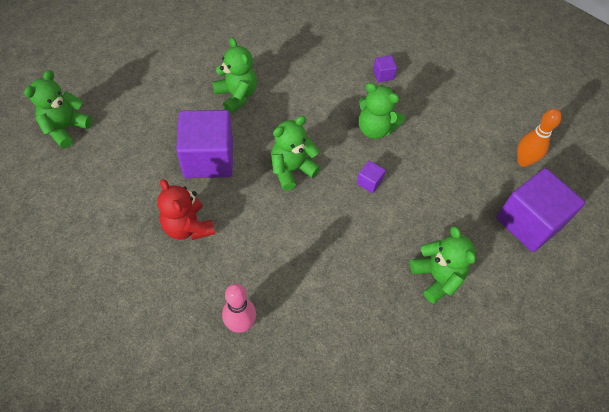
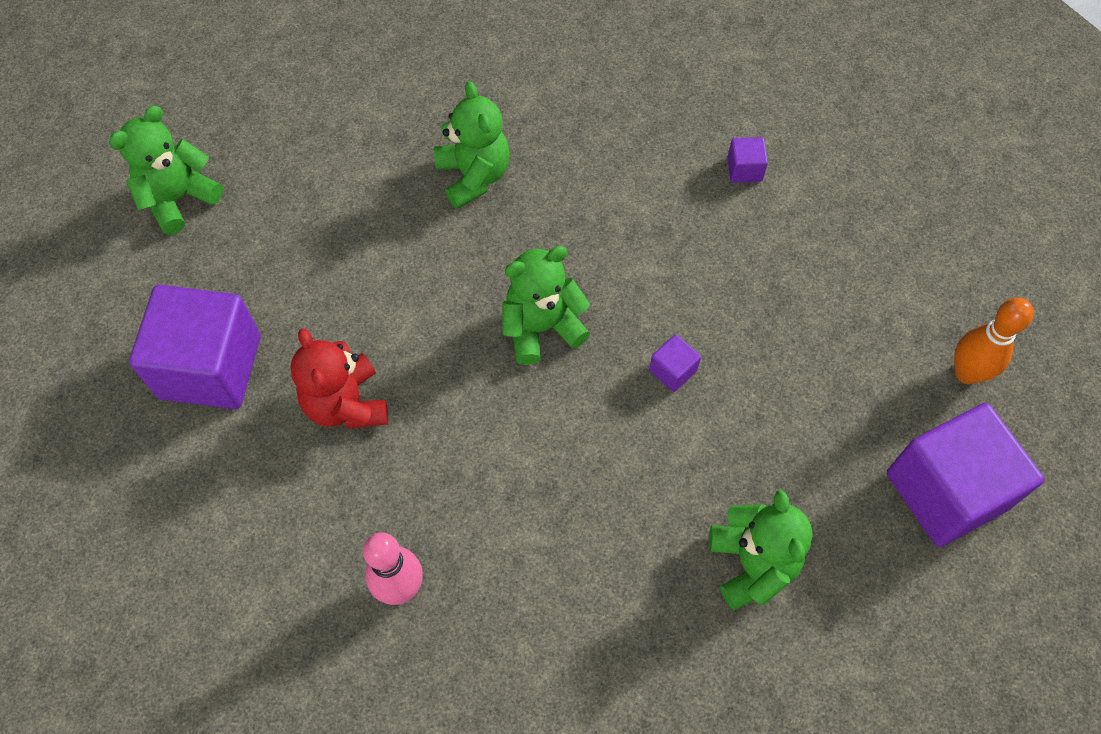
camera: 15 degrees right, 5 degrees up
(208, 158) = (403, 286): purple cube -> purple cube (210, 367)
(375, 129) = (706, 272): green teddy bear -> none

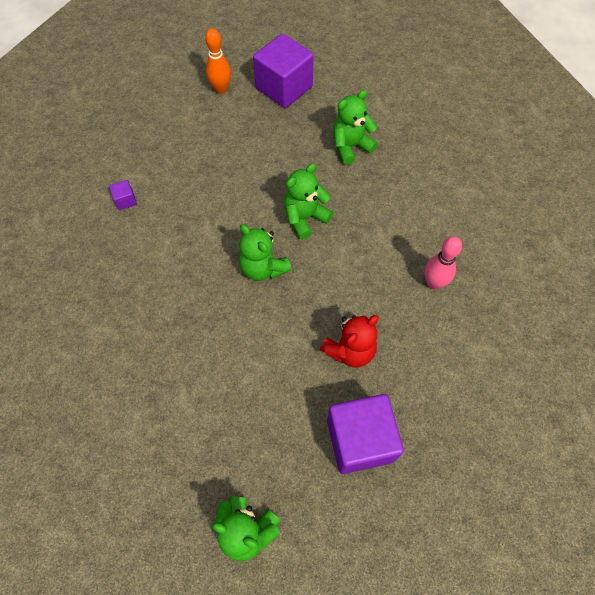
camera: 110 degrees left, 0 degrees up
(473, 176) = (170, 340): green teddy bear -> green teddy bear (305, 218)
(672, 370) = (265, 201): purple cube -> none

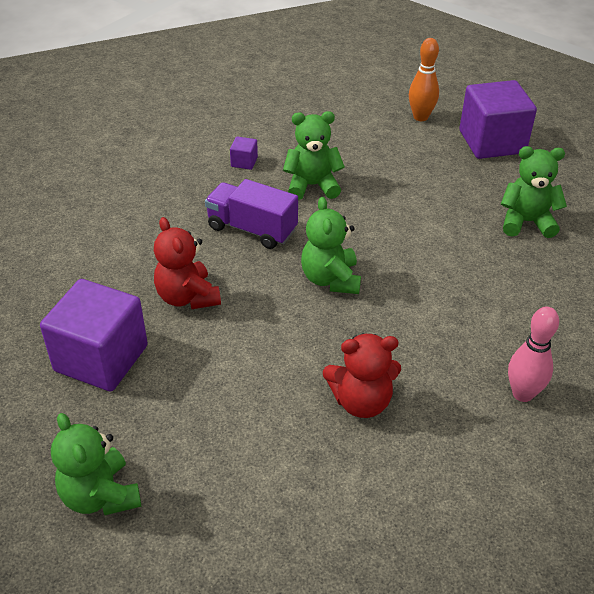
camera: 35 degrees right, 20 degrees down
(178, 257) = (252, 229): none -> purple truck
(179, 343) = (187, 297): none -> red teddy bear
(305, 218) = (416, 259): green teddy bear -> green teddy bear (312, 186)
(360, 440) = (296, 492): purple cube -> purple cube (101, 358)

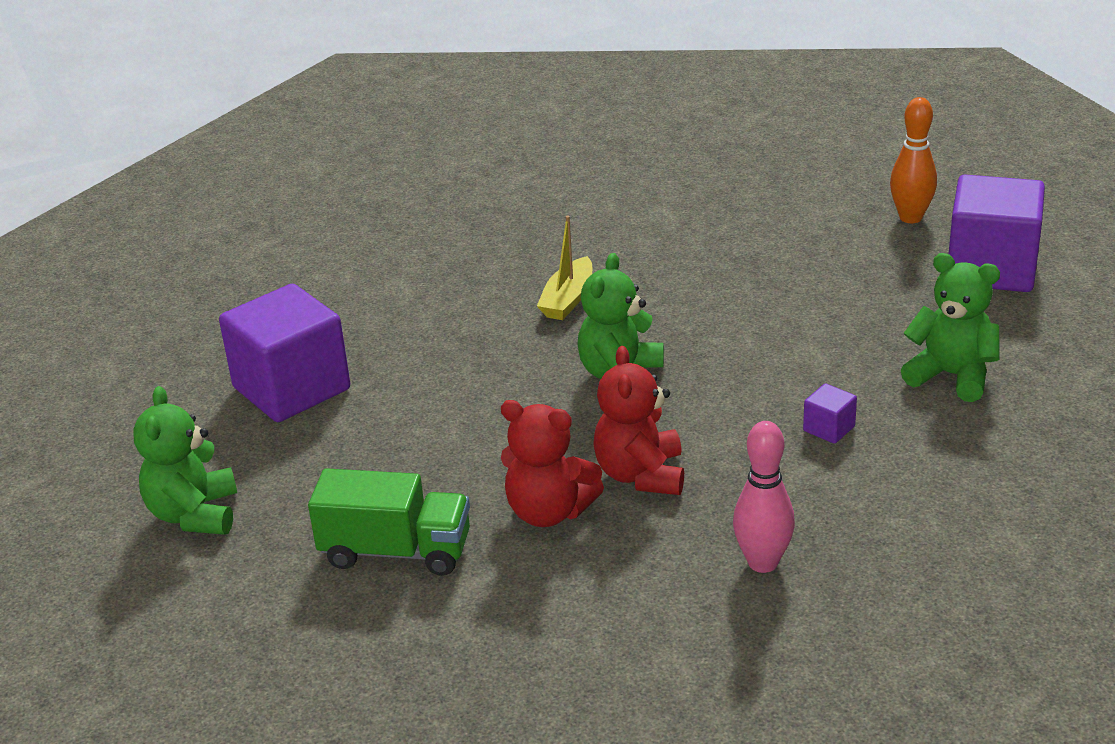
camera: 30 degrees right, 10 degrees down
(187, 297) = (433, 353): red teddy bear -> red teddy bear (641, 475)
(244, 162) = (619, 223): purple cube -> purple cube (829, 429)
(252, 229) = (568, 299): purple truck -> yellow boat
(279, 472) = (396, 551): none -> green truck
(312, 186) = (685, 268): green teddy bear -> none

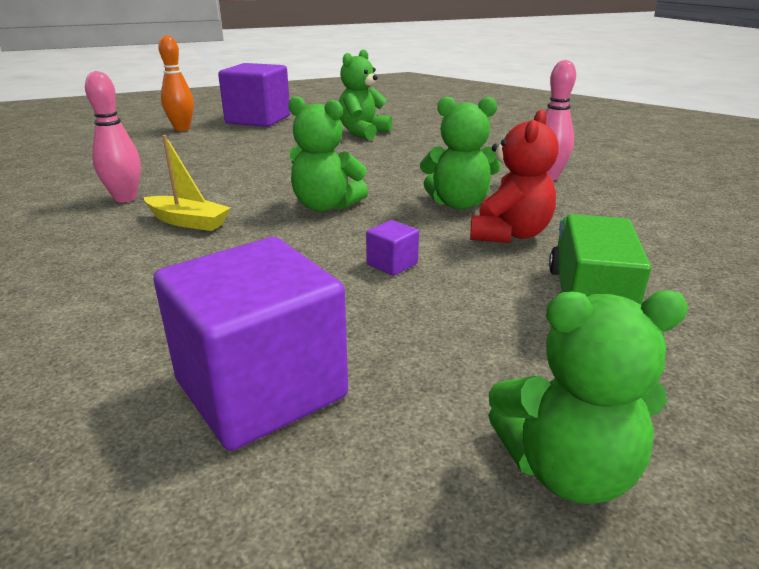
camera: 90 degrees left, 5 degrees down
(627, 249) = (125, 198): none -> pink bowling pin
(641, 475) = (458, 204): red teddy bear -> green teddy bear
(829, 429) = (409, 157): purple cube -> purple cube (392, 264)

